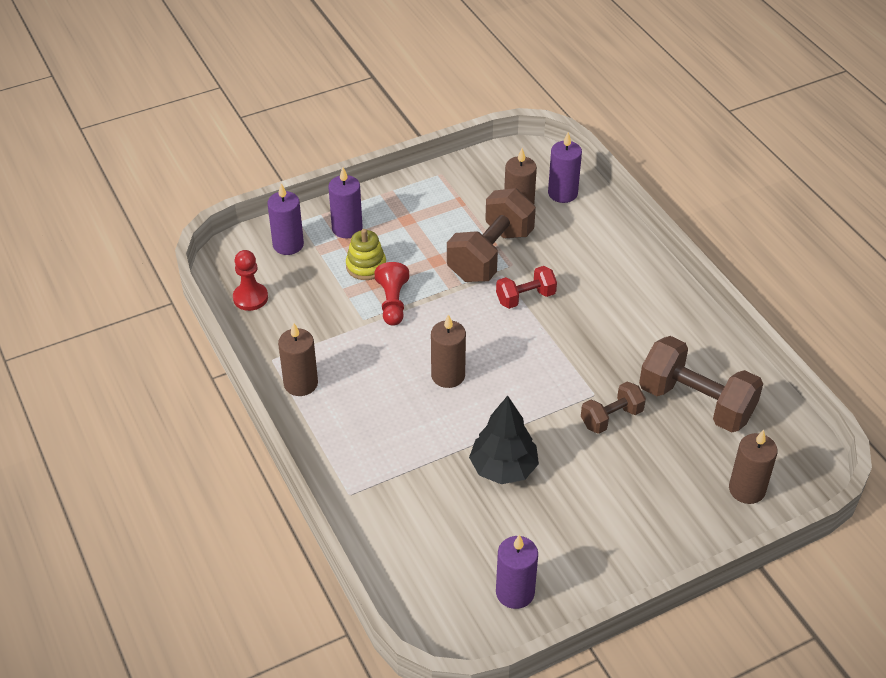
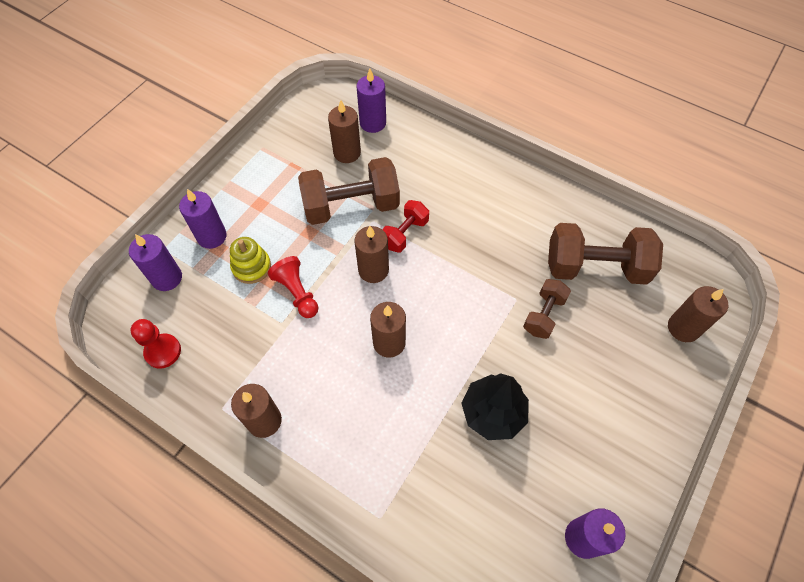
camera: 30 degrees left, 15 degrees up
(474, 314) = (373, 270): none -> brown candle
(490, 255) = (351, 206): brown dumbbell -> brown dumbbell turned 75 degrees clockwise

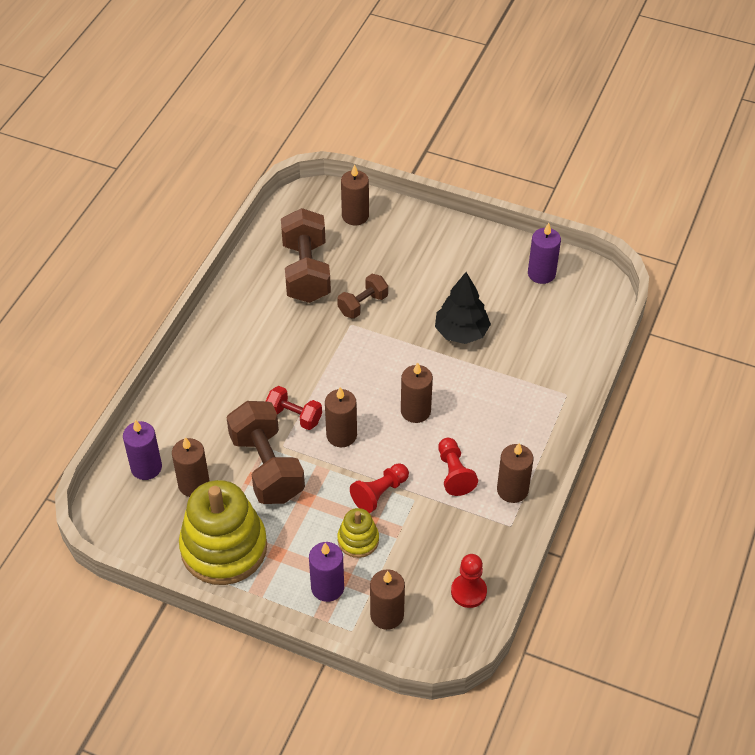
camera: 100 degrees left, 10 degrees down
(167, 278) = (387, 615): purple candle -> brown candle
(277, 168) = (224, 548): none -> yellow stacking toy
(301, 365) = (454, 473): none -> red pawn
(543, 315) = (363, 305): brown dumbbell -> brown dumbbell turned 60 degrees counterclockwise

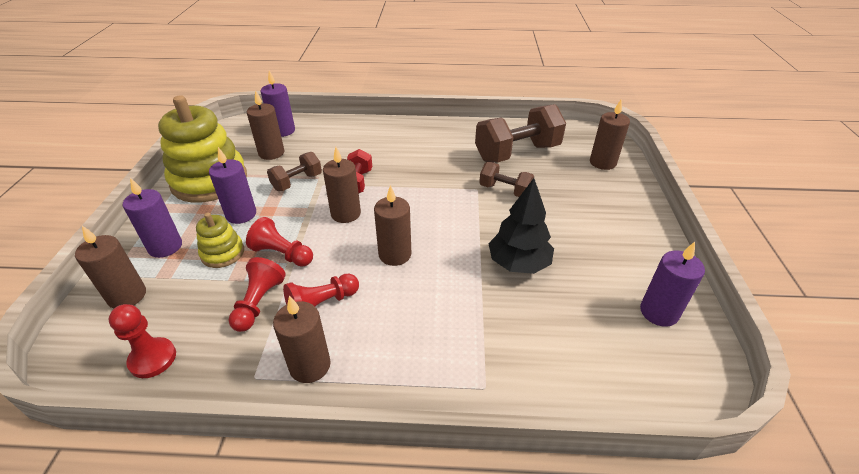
camera: 70 degrees right, 10 degrees down
(267, 467) = (297, 182): brown dumbbell -> brown dumbbell, size x0.55
(302, 522) = (241, 214): none -> purple candle
(435, 516) = (258, 303): none -> red pawn

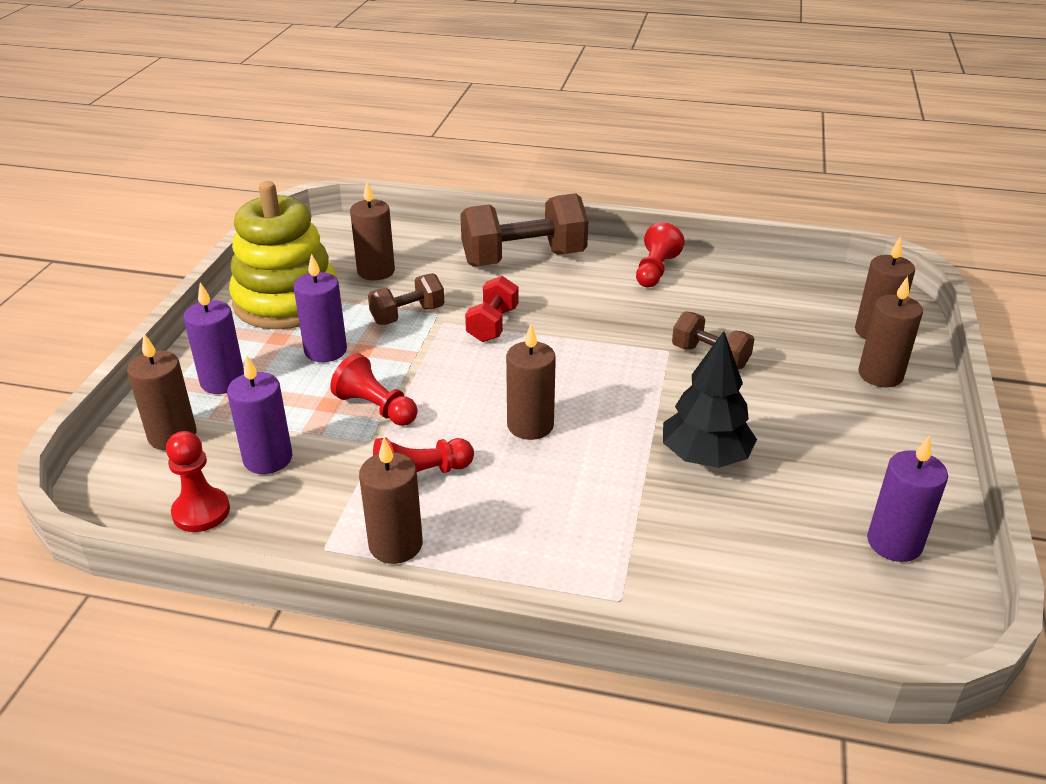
camera: 10 degrees right, 5 degrees down
(222, 253) = (297, 398): yellow stacking toy -> none
(258, 303) = (338, 464): red pawn -> red pawn (655, 270)
(283, 131) = (396, 241): purple candle -> purple candle (268, 459)
(346, 214) = (470, 365): brown candle -> brown candle (880, 375)
(517, 153) = (743, 305): brown dumbbell -> brown dumbbell (524, 259)

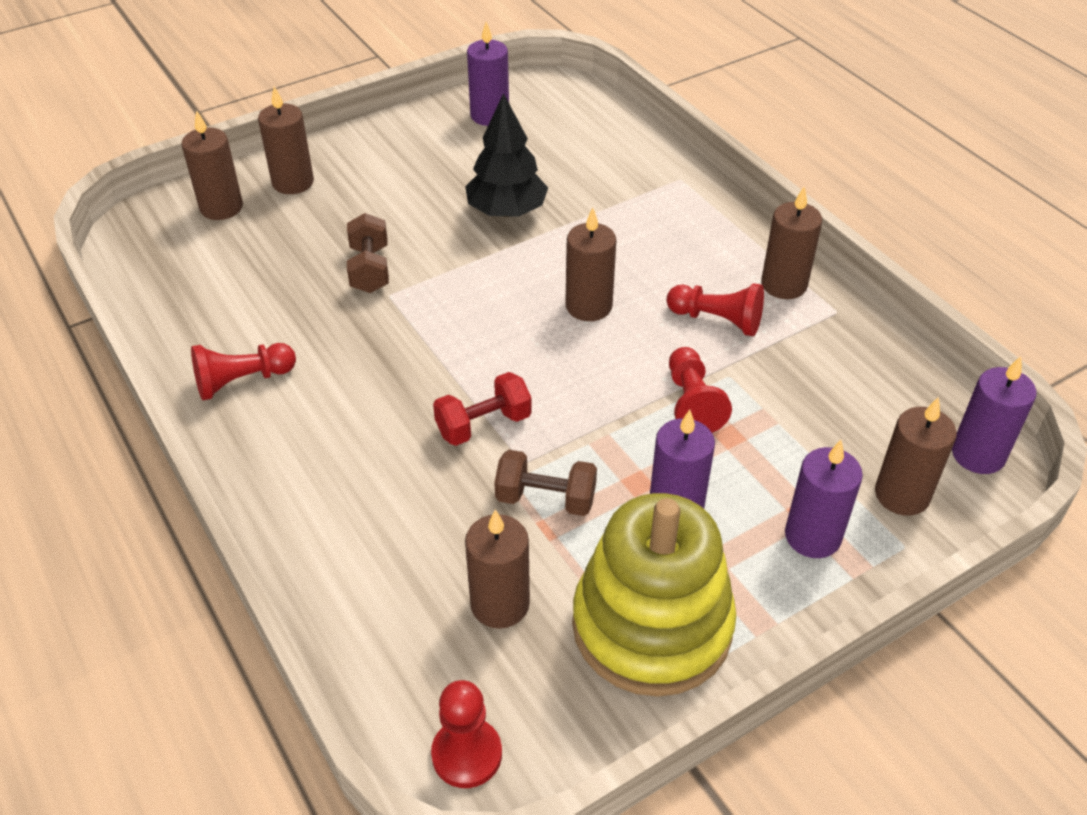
camera: 135 degrees left, 10 degrees up
(201, 512) = (914, 396): red pawn -> red pawn (467, 754)
(268, 459) = (827, 412): purple candle -> purple candle (978, 454)
(524, 259) = (325, 496): brown dumbbell -> none

